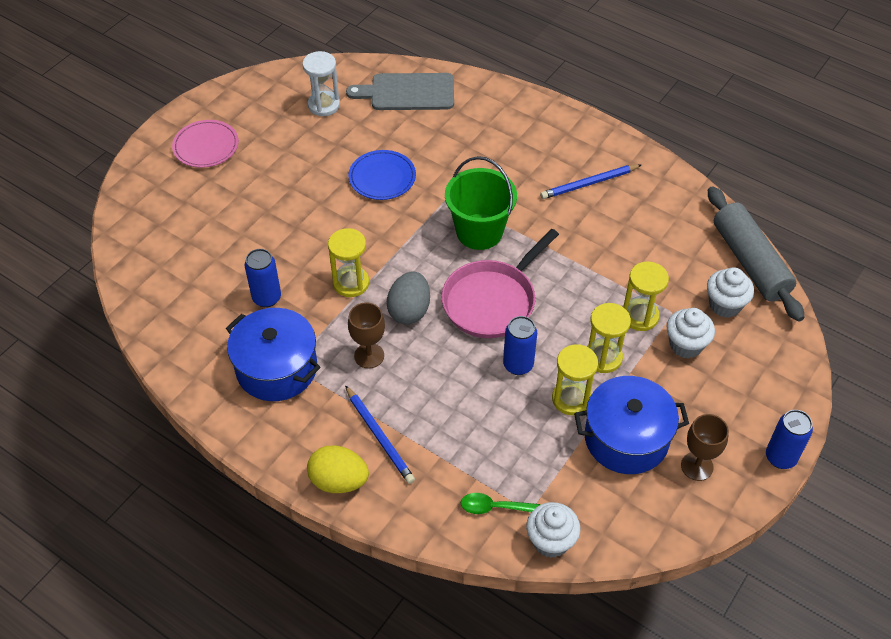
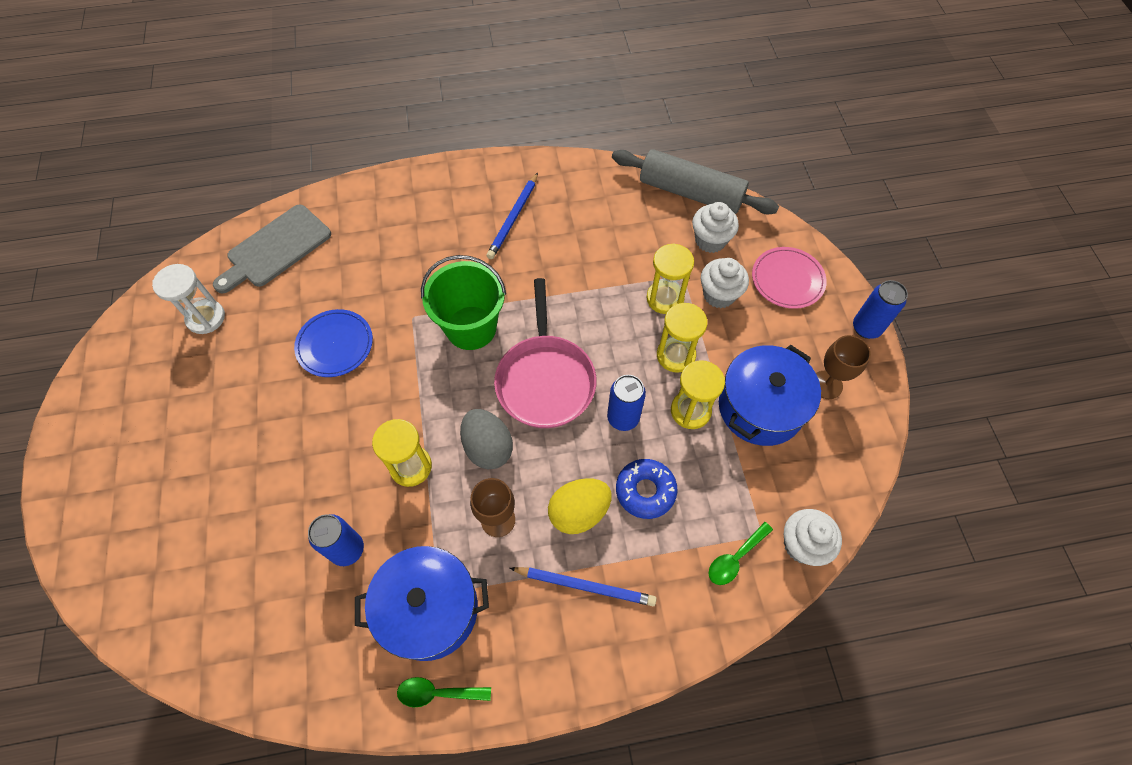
camera: 45 degrees left, 10 degrees up
(206, 146) = (122, 449): pink plate -> pink plate (787, 280)
(234, 414) = (437, 693): none -> green spoon
(339, 481) = (596, 661): yellow egg -> yellow egg (579, 512)
(481, 419) = (645, 491): none -> blue donut

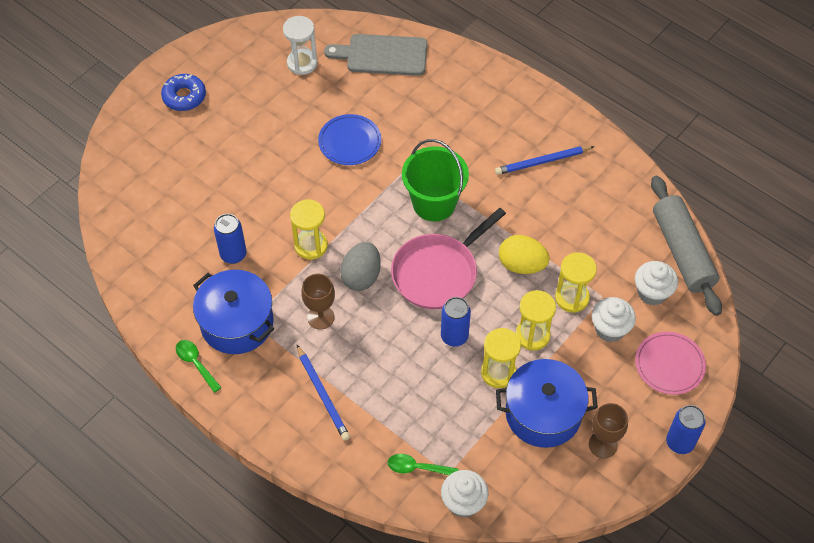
camera: 50 degrees right, 5 degrees down
(579, 512) = (366, 357): yellow egg -> yellow egg (522, 265)
(645, 491) = (415, 385): blue donut -> blue donut (184, 96)

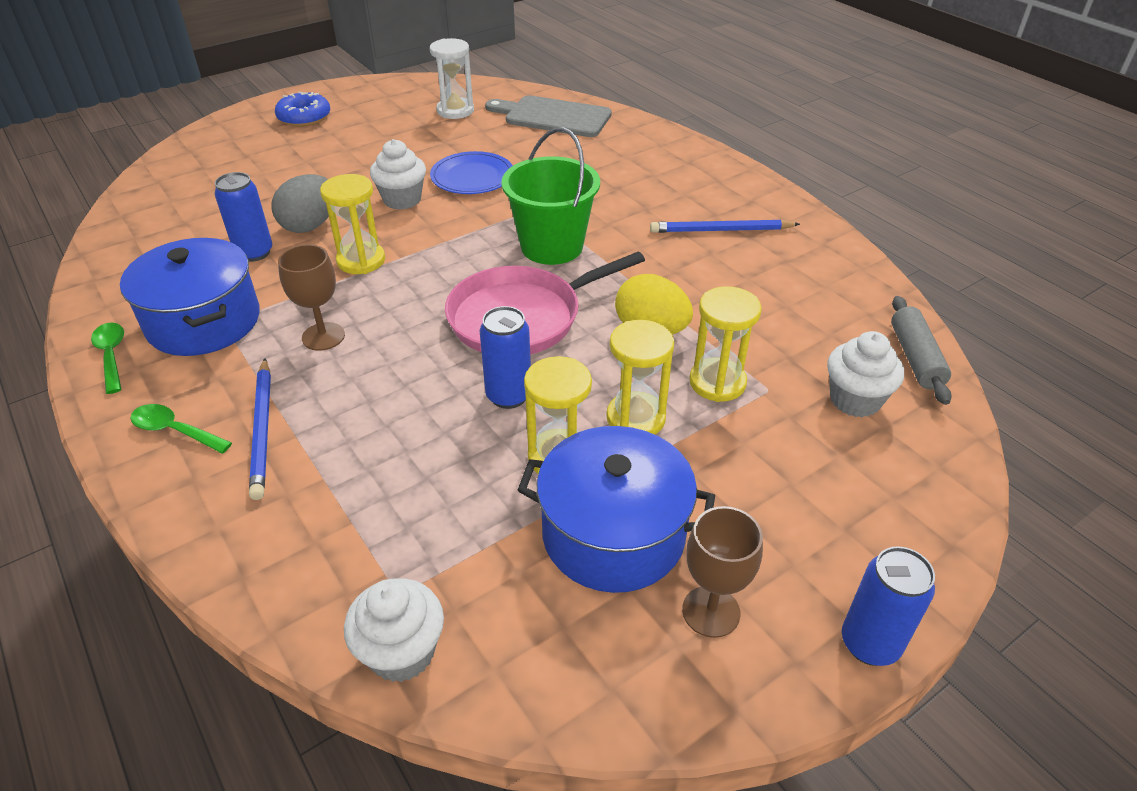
camera: 15 degrees right, 15 degrees down
(361, 276) = (409, 303): grey egg -> grey egg (310, 225)
(417, 468) = (349, 571): green spoon -> green spoon (175, 431)
(610, 329) = (771, 434): white cupcake -> white cupcake (402, 200)
(669, 364) = (869, 506): pink plate -> none
(682, 252) = (915, 358): grey rolling pin -> grey rolling pin, size x0.58

